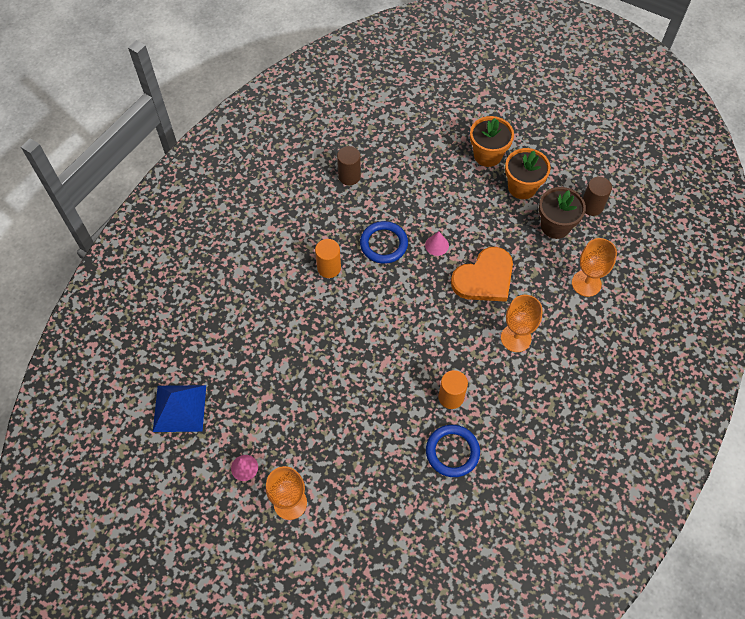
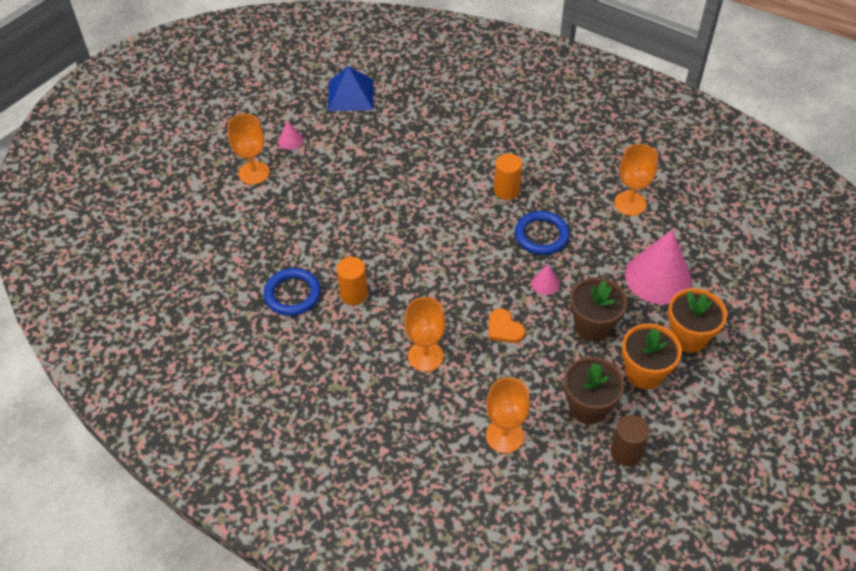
camera: 90 degrees right, 10 degrees down
(349, 176) = (630, 203): brown cylinder -> orange goblet
(429, 167) = (658, 277): none -> pink cone
(479, 216) = (593, 326): none -> brown flower pot
(484, 278) = (504, 328): orange heart -> orange heart, size x0.52

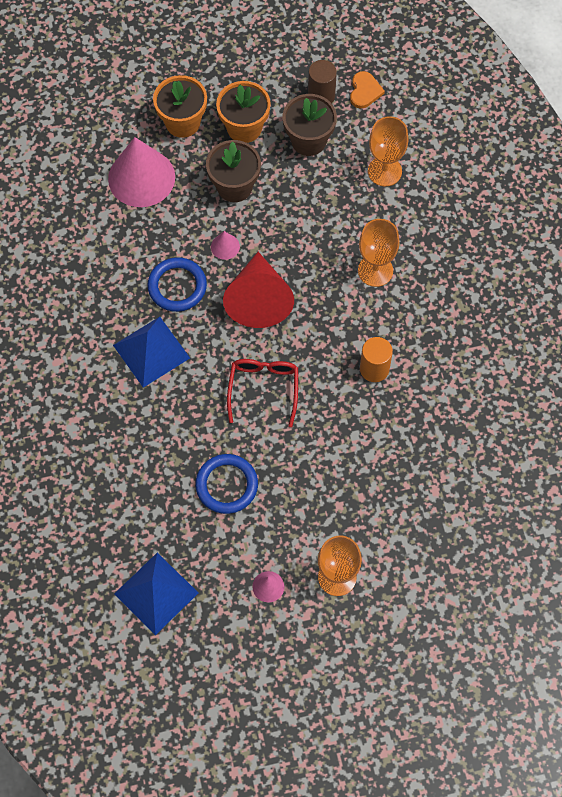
camera: 135 degrees left, 15 degrees up
(292, 294) = (421, 412): blue ring -> blue ring (226, 485)
(412, 226) = (263, 388): none -> red glasses
(481, 271) = (258, 299): none -> red cone
(504, 328) = (296, 240): orange heart -> orange heart (365, 91)
(506, 190) = (151, 351): orange cylinder -> blue pyramid
(630, 203) = (76, 250): orange goblet -> none

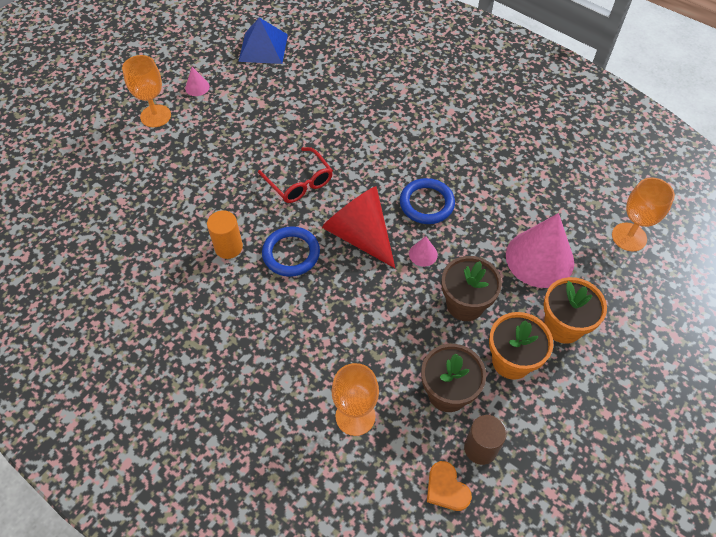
camera: 140 degrees right, 10 degrees down
(151, 351) = (399, 154): blue pyramid -> none
(226, 485) = (271, 117): blue ring -> blue ring (291, 253)
(375, 270) = (288, 320): orange goblet -> orange goblet (629, 237)

